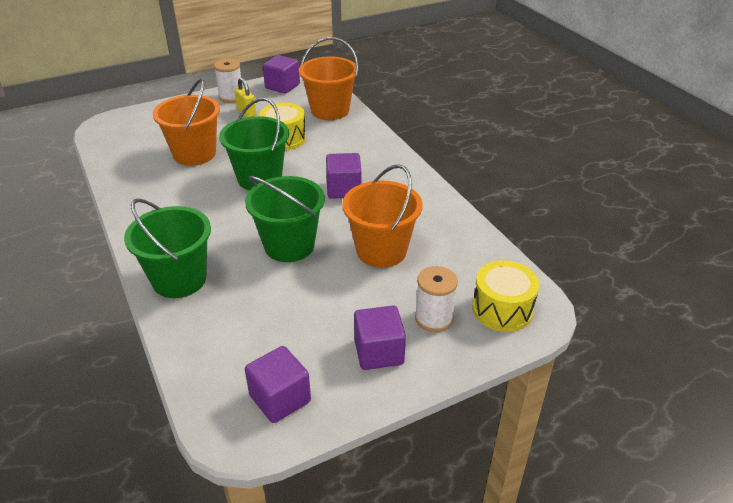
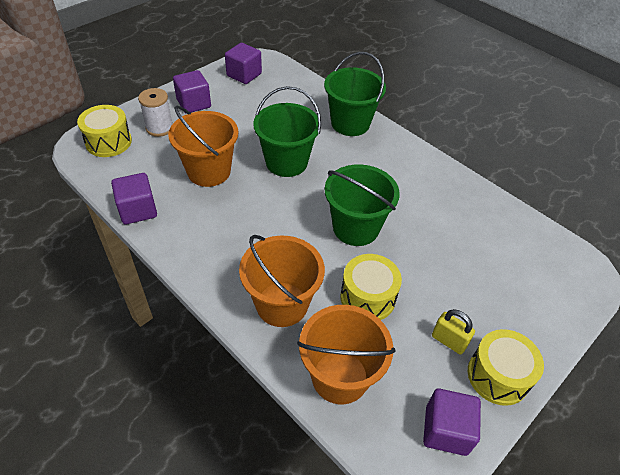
camera: 160 degrees right, 10 degrees up
(194, 154) = (447, 248): orange bucket -> orange bucket (282, 304)
(231, 97) = (498, 376): white spool -> yellow drum
(344, 189) = (264, 231): purple cube -> purple cube (138, 210)

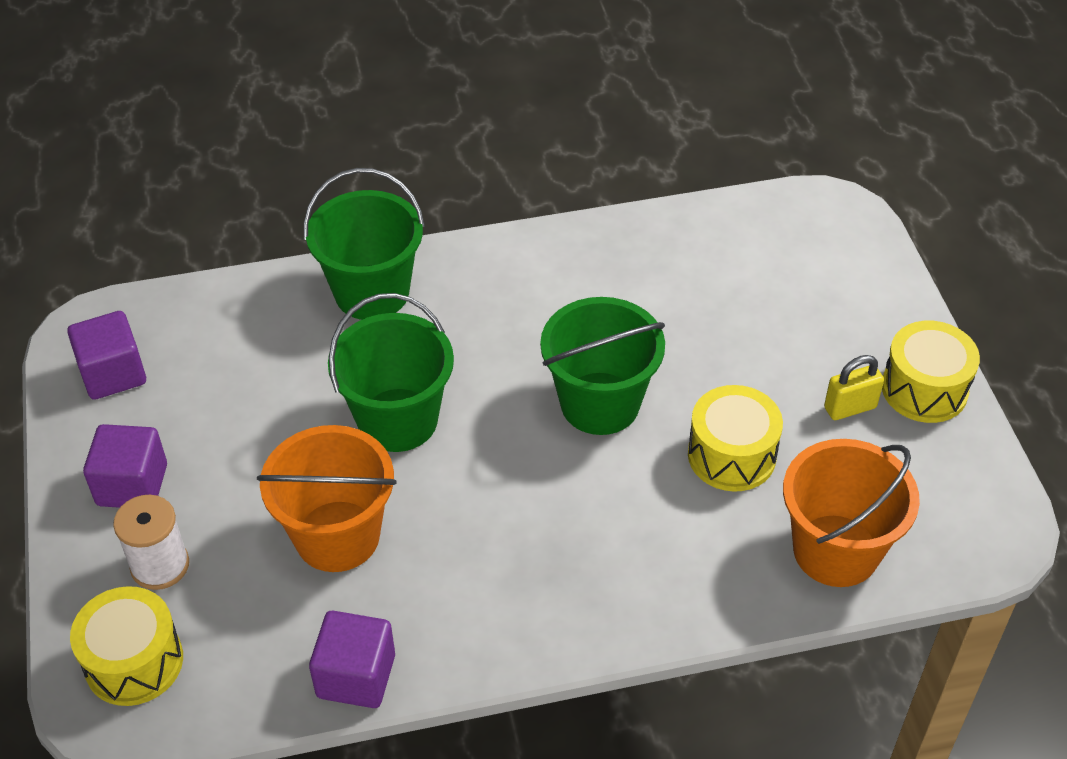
camera: 55 degrees left, 0 degrees up
(282, 304) = (681, 560): orange bucket -> none
(446, 430) = (965, 481): purple cube -> none

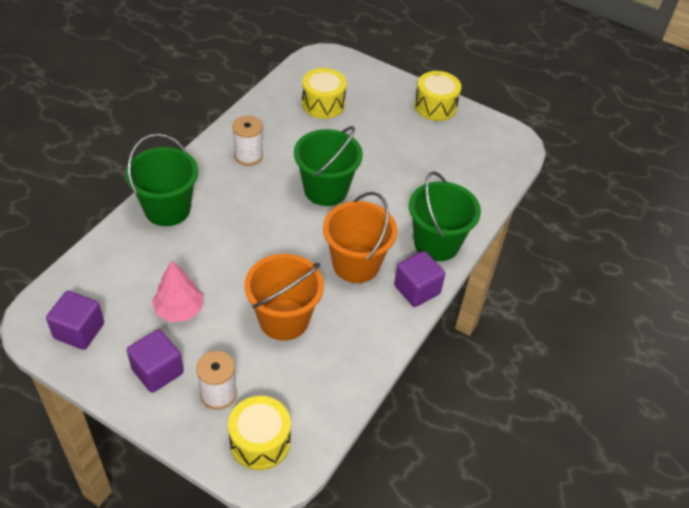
camera: 50 degrees left, 0 degrees up
(238, 430) = (179, 310): none -> pink tree
(356, 676) = (363, 367): purple cube -> purple cube (417, 289)
(397, 420) = (249, 254): green bucket -> green bucket (436, 243)
(553, 287) = (248, 156): none -> white spool
(731, 455) = (399, 175): yellow drum -> yellow drum (323, 104)
(836, 550) = (475, 185): orange bucket -> orange bucket (356, 264)
(850, 407) = (418, 130): yellow padlock -> none

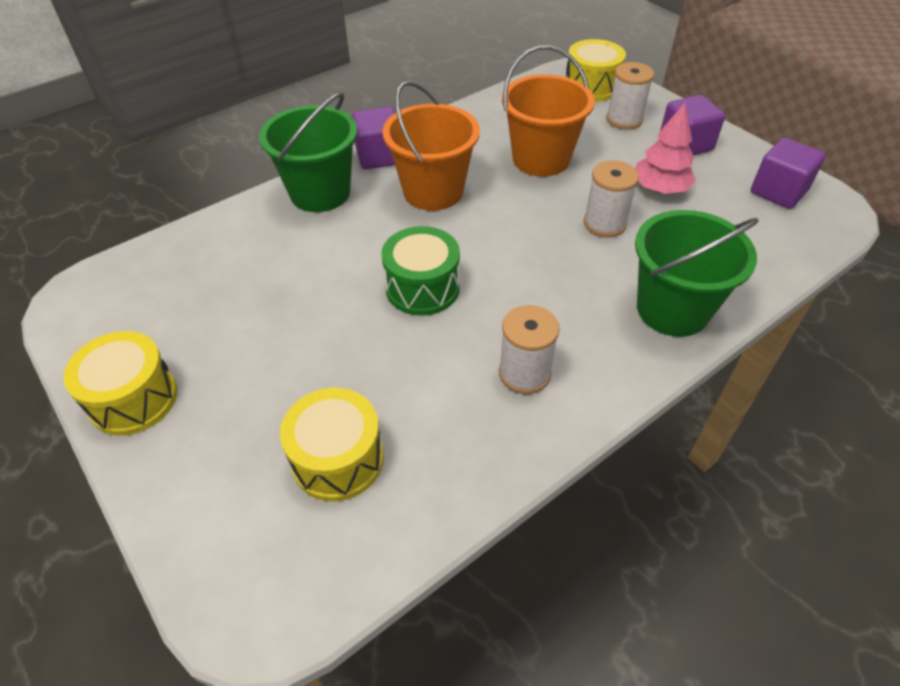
camera: 155 degrees left, 0 degrees up
(219, 265) = (604, 223): none -> white spool
(326, 190) = (422, 288): green bucket -> green drum

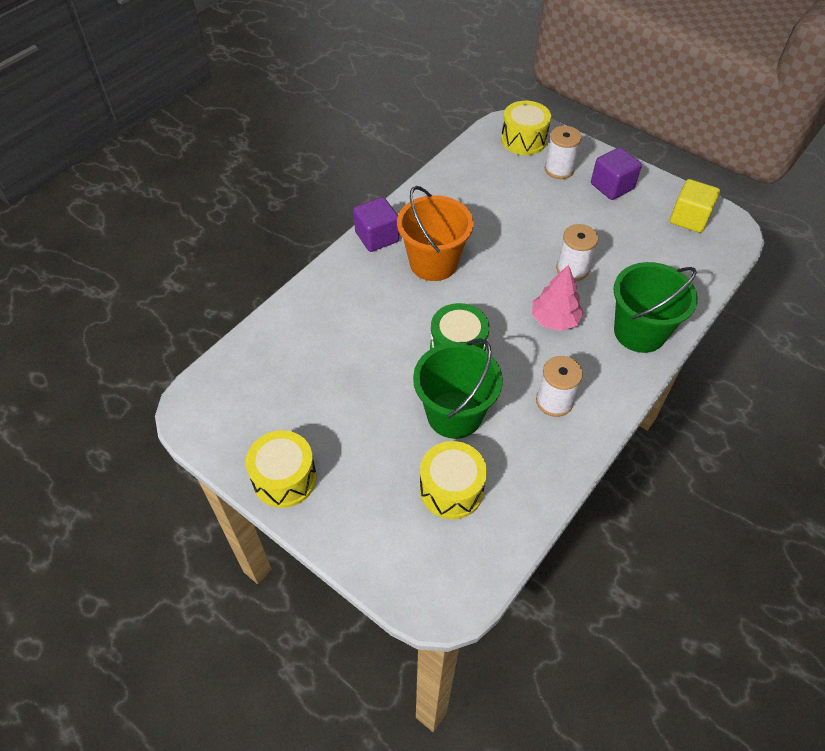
camera: 15 degrees left, 5 degrees up
(320, 193) = (344, 280): green bucket -> green bucket (454, 414)
(541, 159) = (506, 218): orange bucket -> none
(659, 189) = (603, 231): pink tree -> pink tree (554, 319)
(778, 191) = (689, 218): purple cube -> yellow cube

